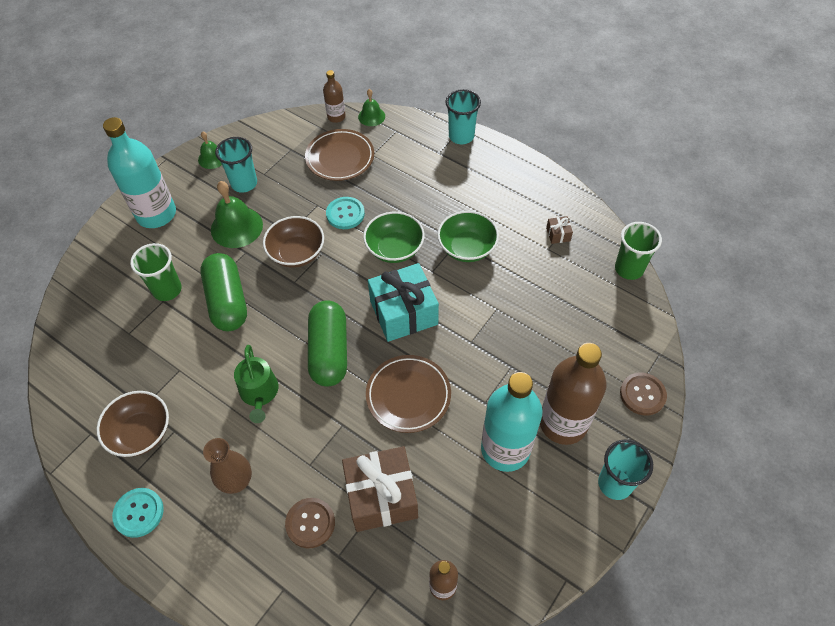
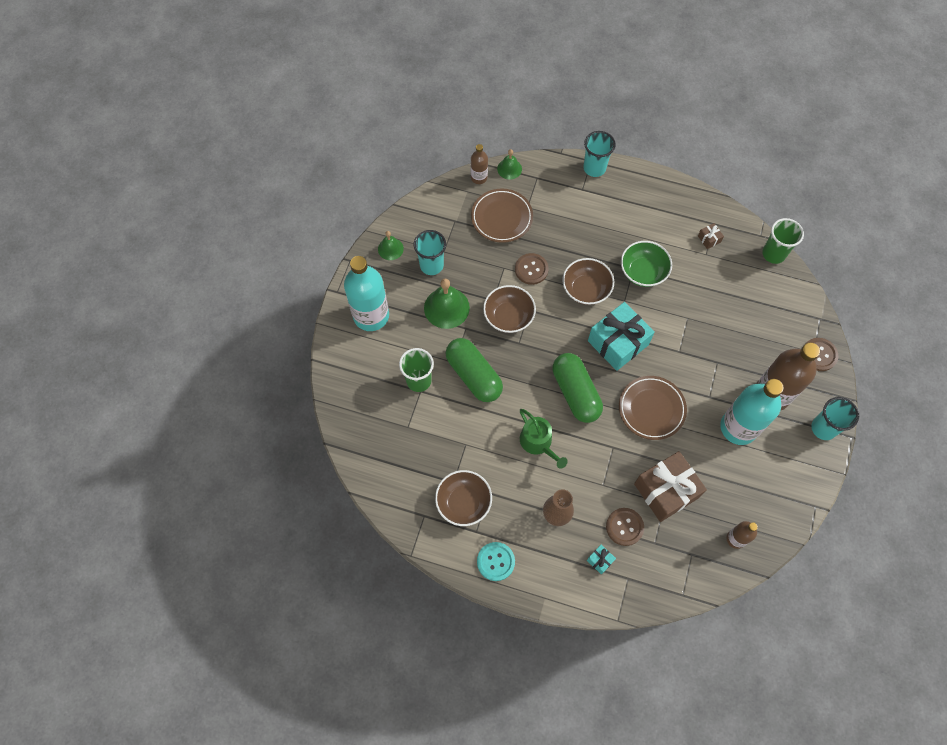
camera: 20 degrees left, 10 degrees up
(260, 554) = (600, 560): none -> turquoise gift
(345, 214) = (531, 269): turquoise button -> brown button
(394, 248) = (586, 289): green bowl -> brown bowl

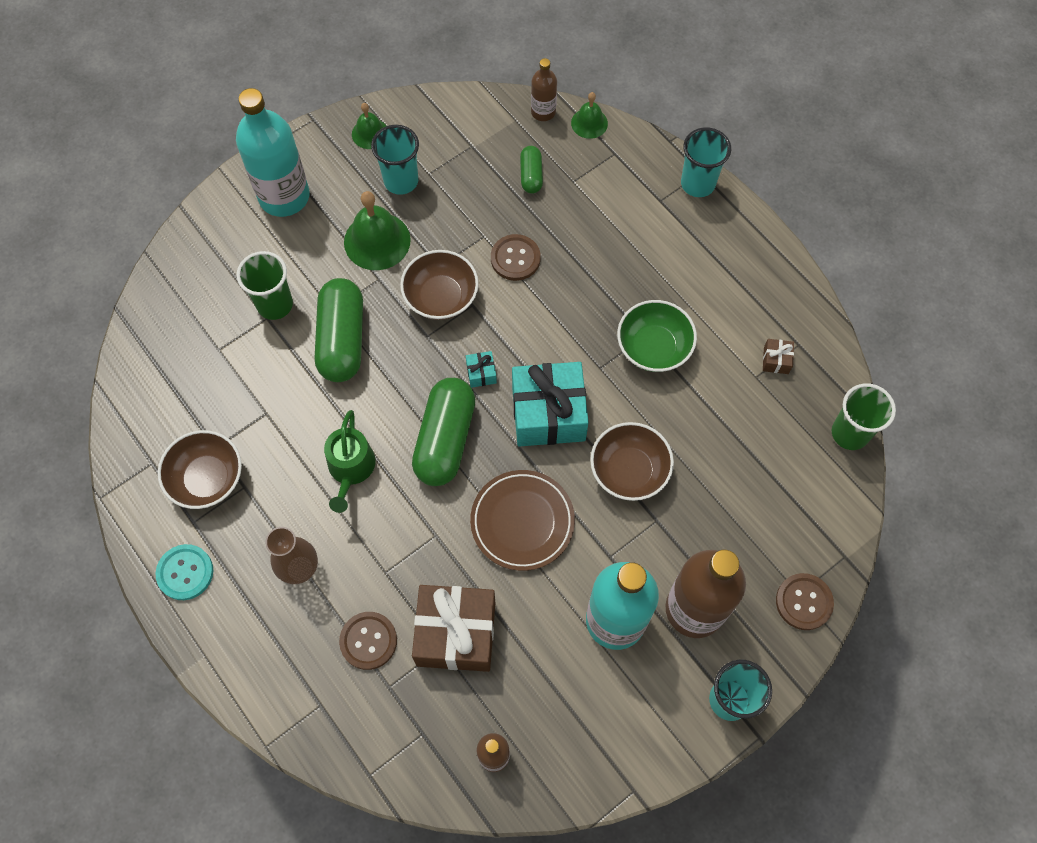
camera: 35 degrees right, 0 degrees up
(501, 218) = (531, 175): brown plate -> green capsule
(586, 289) = (563, 324): brown bowl -> brown bowl (629, 471)
(600, 560) = (305, 659): turquoise gift -> turquoise gift (481, 373)

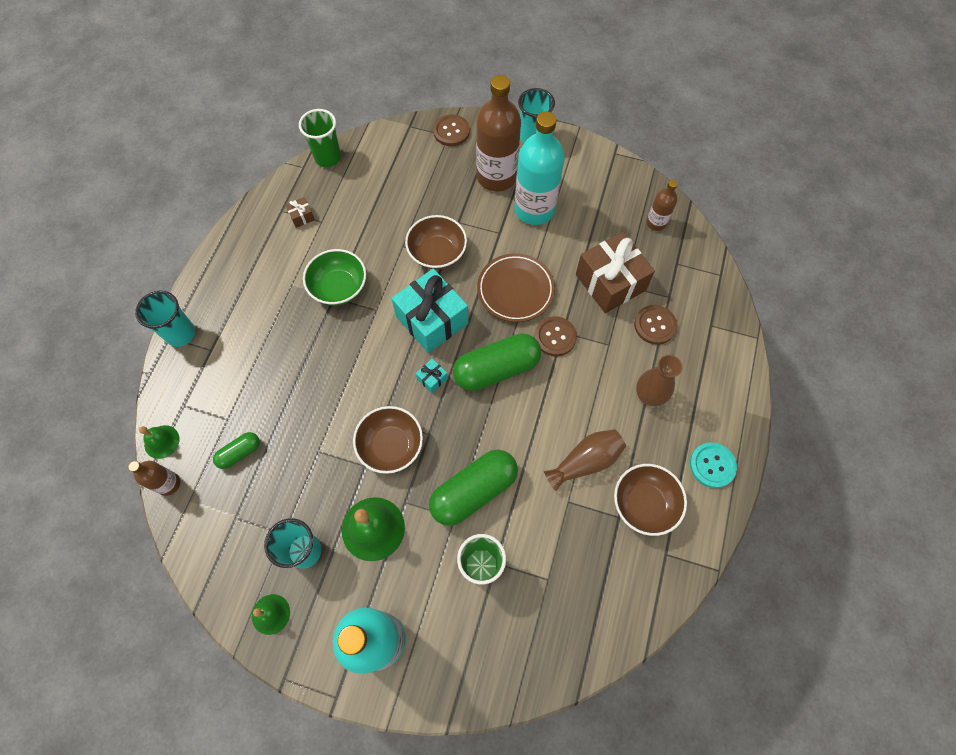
camera: 125 degrees left, 0 degrees up
(288, 455) = (585, 461): none -> brown vase
(350, 468) = (562, 413): green watering can -> none
(515, 258) = (324, 416): brown button -> brown button (555, 337)

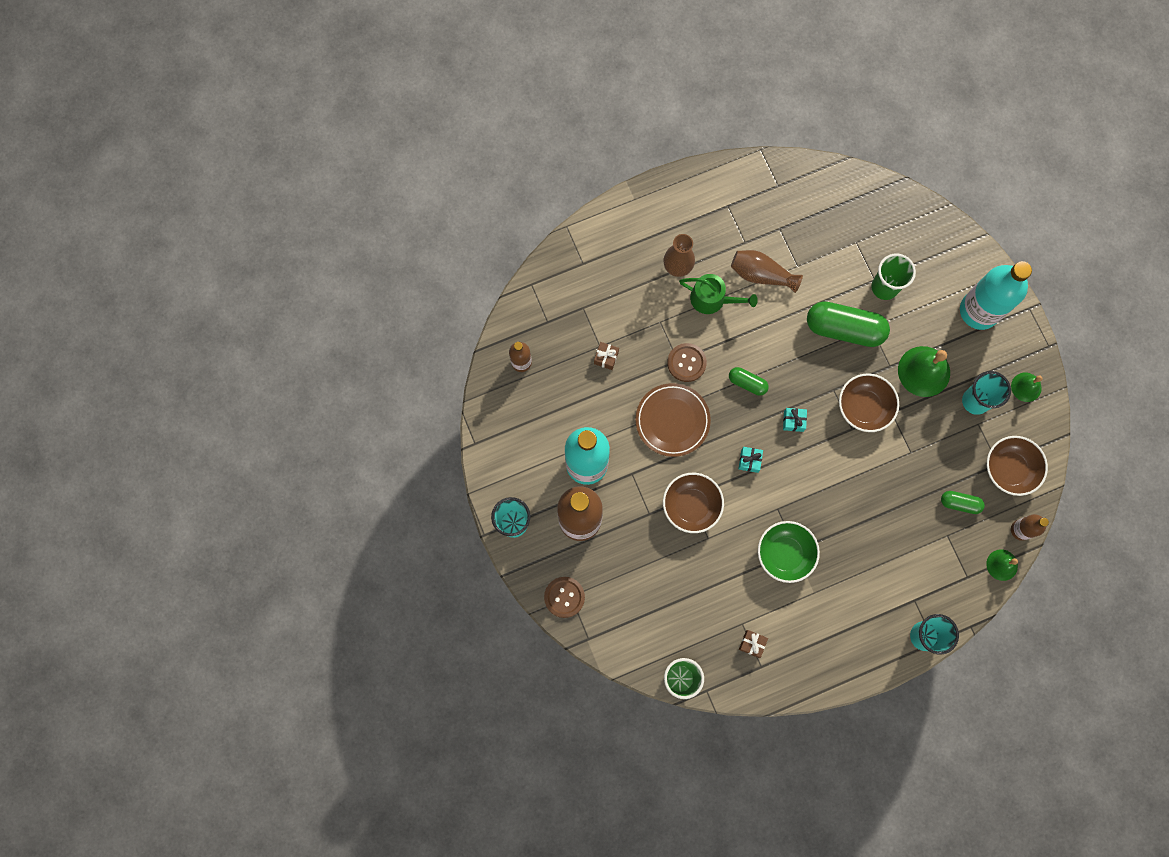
camera: 130 degrees left, 10 degrees up
(432, 319) = (749, 461): turquoise gift -> turquoise gift, size x0.41
(496, 369) = (747, 383): green capsule -> green capsule, size x0.51
(595, 401) = (712, 299): none -> green watering can
(610, 282) = (606, 357): brown gift -> brown gift, size x0.41
(644, 504) = (757, 219): brown bowl -> brown bowl (1009, 469)
(655, 325) = (616, 301): brown button -> none
(712, 465) = (693, 195): turquoise button -> none

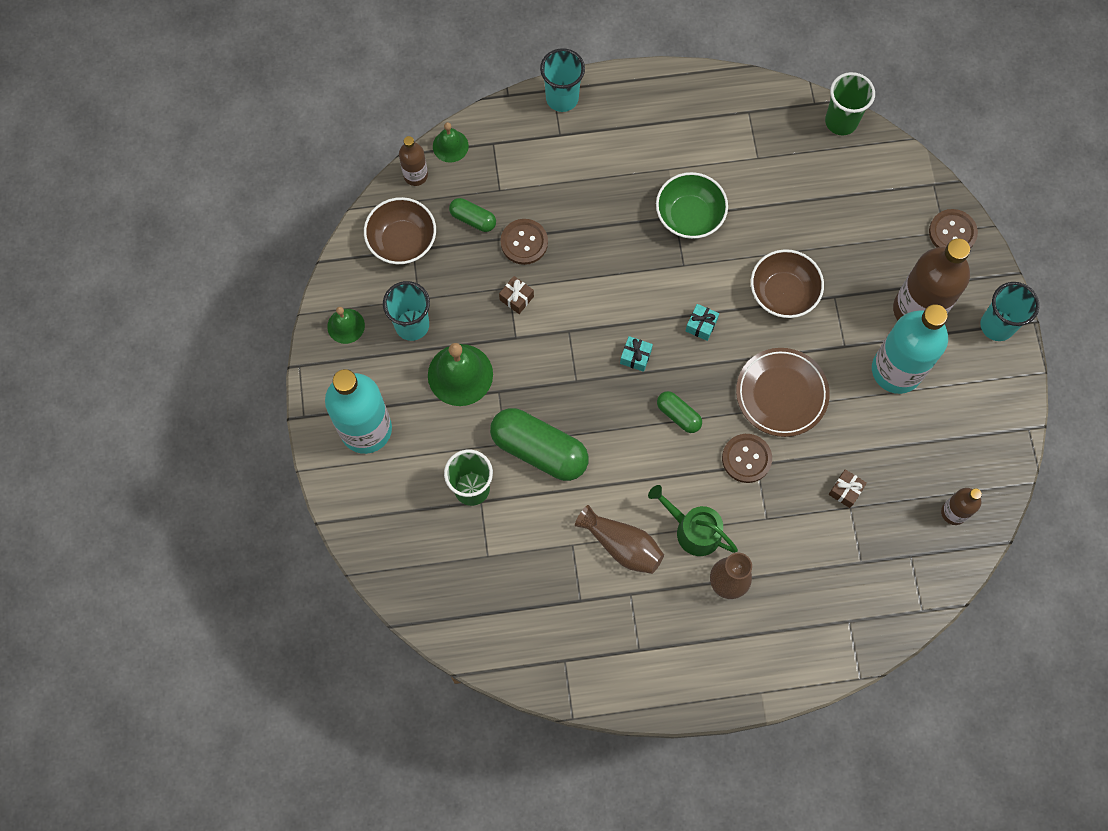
camera: 165 degrees left, 5 degrees down
(752, 644) = (752, 135): brown gift -> brown gift (516, 298)
(864, 407) = (546, 351): brown bowl -> none
(911, 494) = (524, 242): none -> brown button

